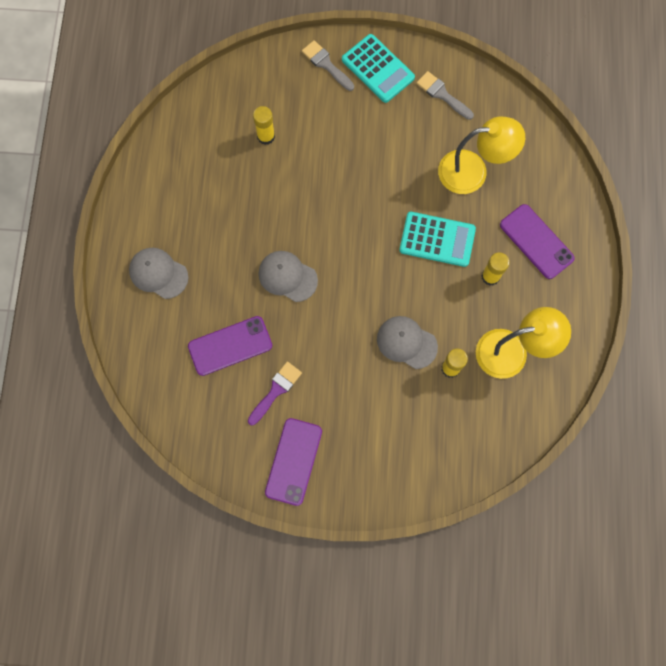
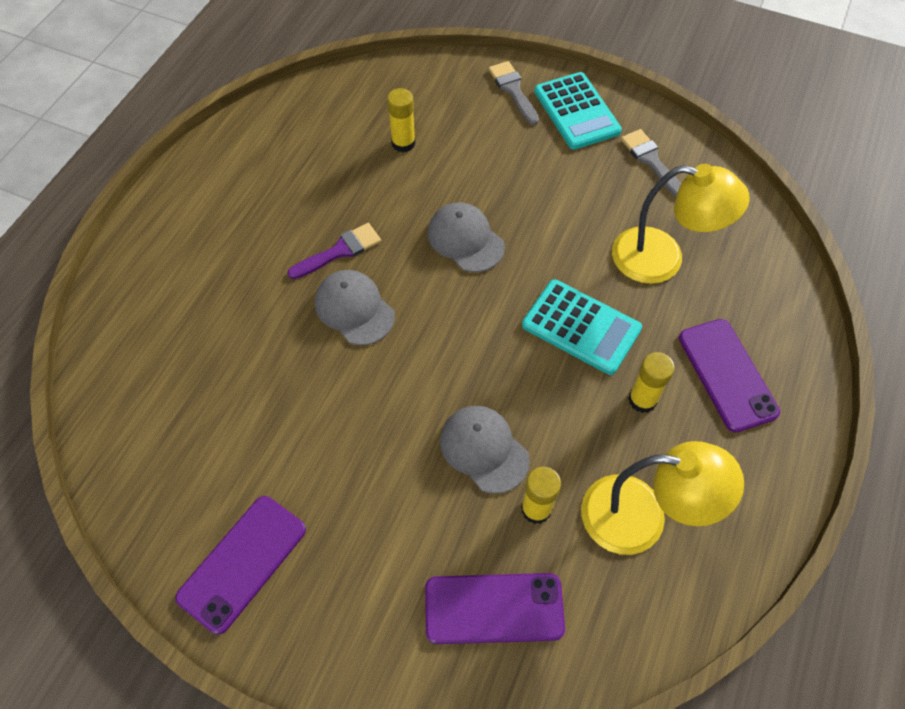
camera: 20 degrees right, 15 degrees down
(158, 273) = (190, 253): grey cap -> grey cap (465, 239)
(230, 346) = (234, 370): purple phone -> purple phone (494, 608)
(276, 390) = (267, 451): purple brush -> purple brush (340, 251)

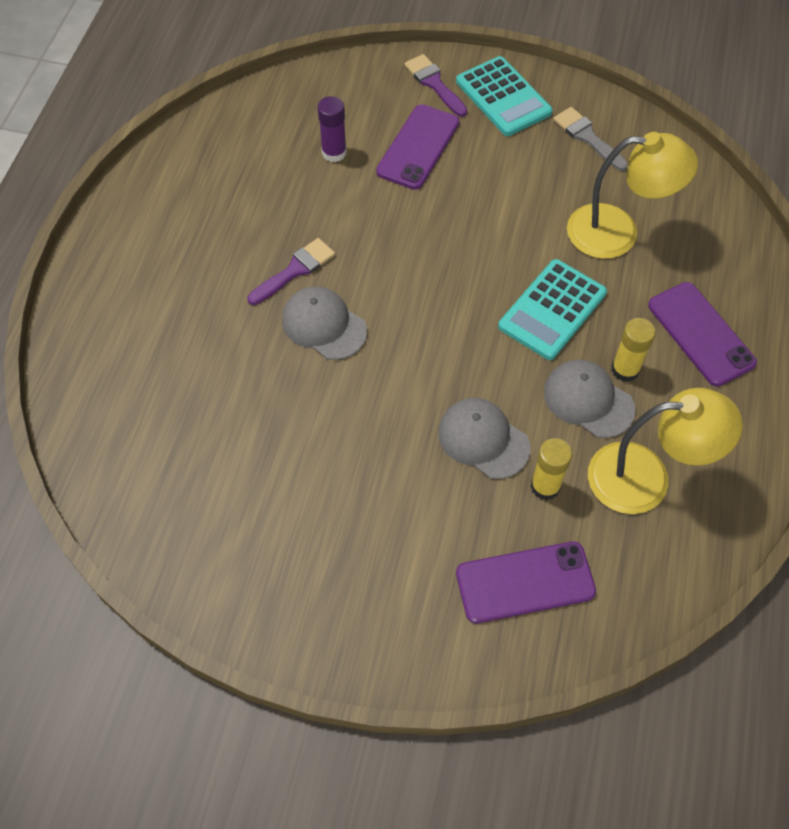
camera: 10 degrees left, 0 degrees up
(242, 563) = (273, 582): purple phone -> purple phone (418, 147)
(403, 143) = (334, 152): yellow glue stick -> purple glue stick
(465, 239) = (419, 241): grey cap -> grey cap (588, 400)
(513, 90) = (434, 83): grey brush -> purple brush
(581, 327) = (552, 310): turquoise calculator -> turquoise calculator turned 105 degrees clockwise

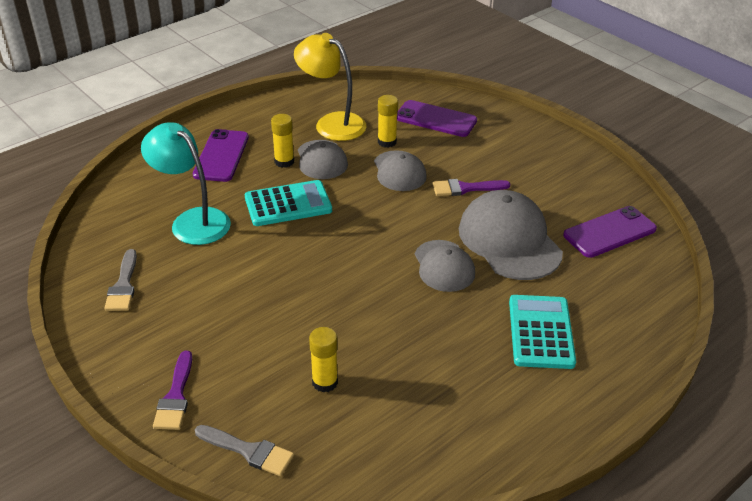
camera: 145 degrees left, 20 degrees down
(278, 403) = (509, 240): none -> grey cap
(295, 270) = (435, 309): purple brush -> purple brush (465, 188)
(334, 152) = (325, 382): purple glue stick -> yellow glue stick
(342, 79) = (249, 451): none -> grey brush
(418, 147) = (253, 348): purple phone -> purple phone (609, 232)
(503, 97) = (138, 350): turquoise calculator -> turquoise calculator (541, 332)
(618, 232) = (192, 221): yellow lamp -> turquoise lamp

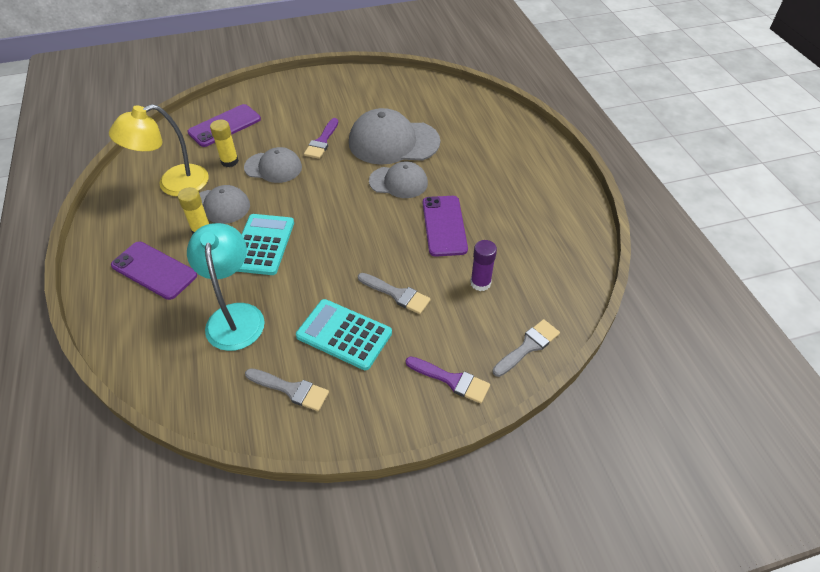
camera: 65 degrees left, 10 degrees up
(192, 221) = (235, 316): turquoise lamp -> turquoise lamp turned 105 degrees clockwise
(272, 318) = (397, 294): none -> grey brush
(325, 382) = (480, 283): yellow glue stick -> purple glue stick
(541, 332) = (488, 162): turquoise calculator -> turquoise calculator (344, 334)
(609, 232) = (415, 97): purple phone -> purple phone (444, 226)

